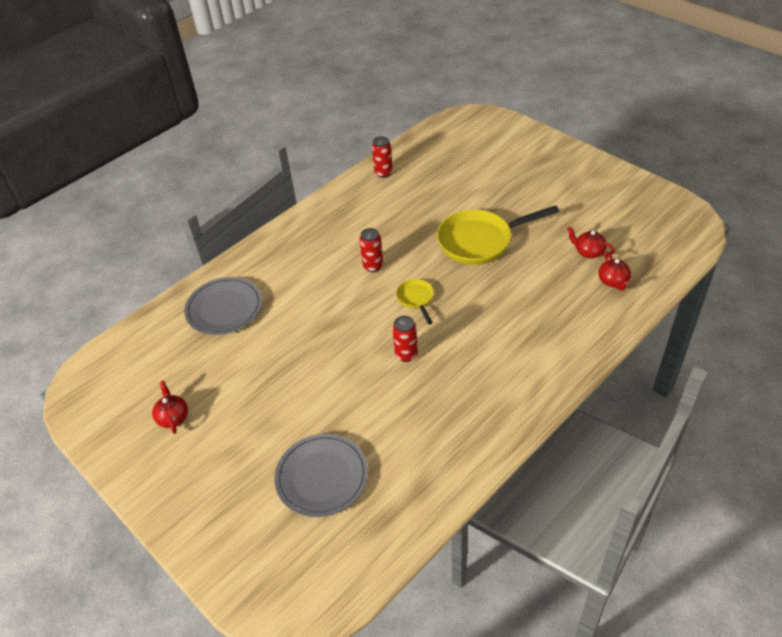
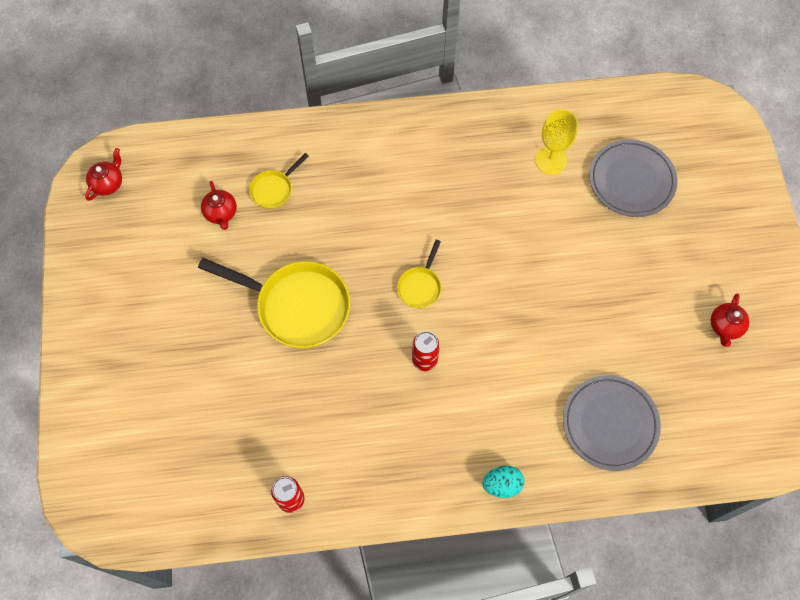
camera: 145 degrees left, 20 degrees up
(271, 243) = (502, 484): none -> turquoise egg
(403, 445) = (551, 160): none -> yellow goblet
(406, 355) = (480, 235): red can -> none
(576, 286) = (274, 189): none -> yellow pan
(613, 281) = (240, 169): red teapot -> red teapot (108, 183)

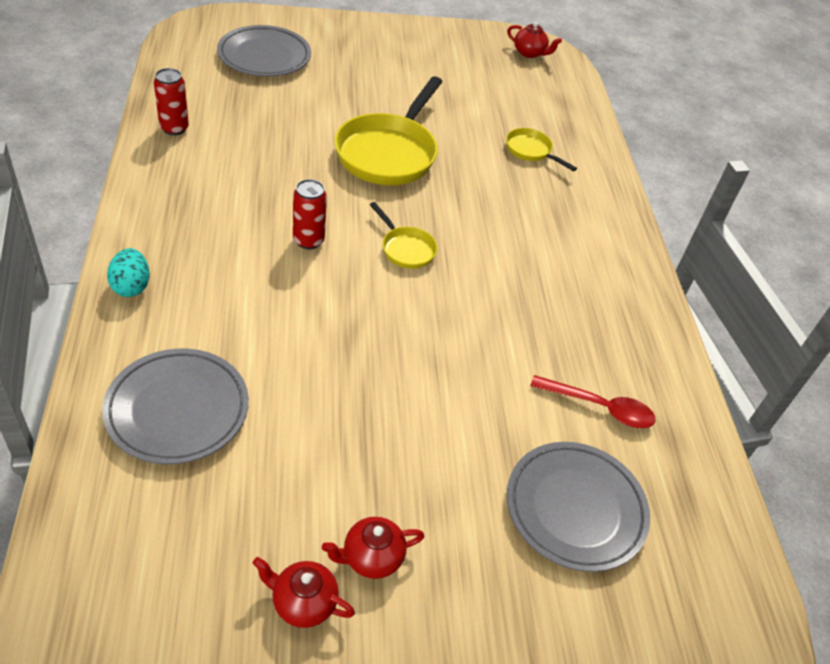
camera: 85 degrees right, 20 degrees down
(151, 437) = (264, 56): none -> grey plate
(221, 213) = (500, 114): red teapot -> red teapot (371, 557)
(420, 286) = (405, 249): yellow pan -> yellow pan turned 150 degrees counterclockwise
(551, 160) = (600, 407): yellow goblet -> red spoon

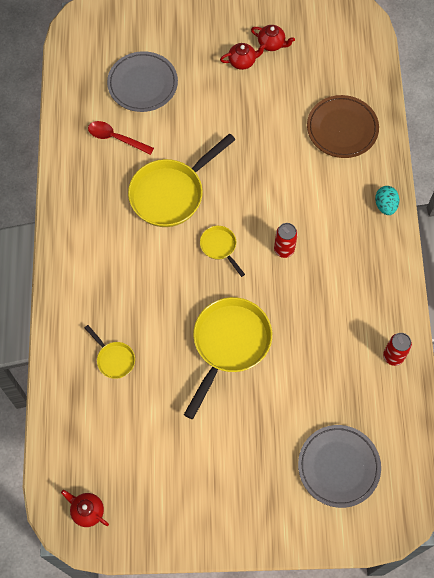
camera: 170 degrees left, 20 degrees up
(177, 410) = (342, 129): grey plate -> brown plate
(488, 320) = (171, 193): none -> yellow pan

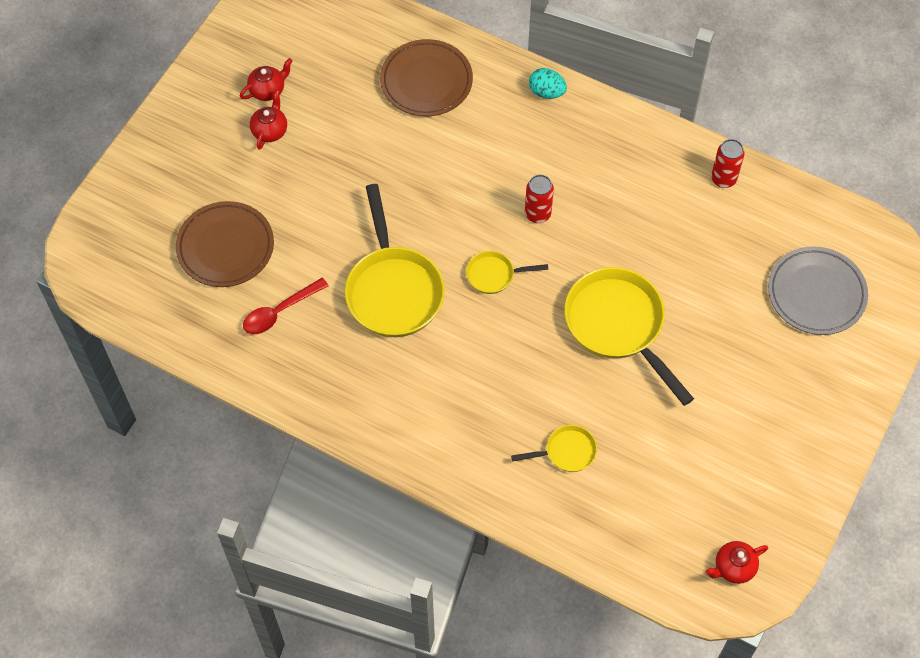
camera: 60 degrees left, 5 degrees down
(142, 84) = (225, 247): grey plate -> brown plate

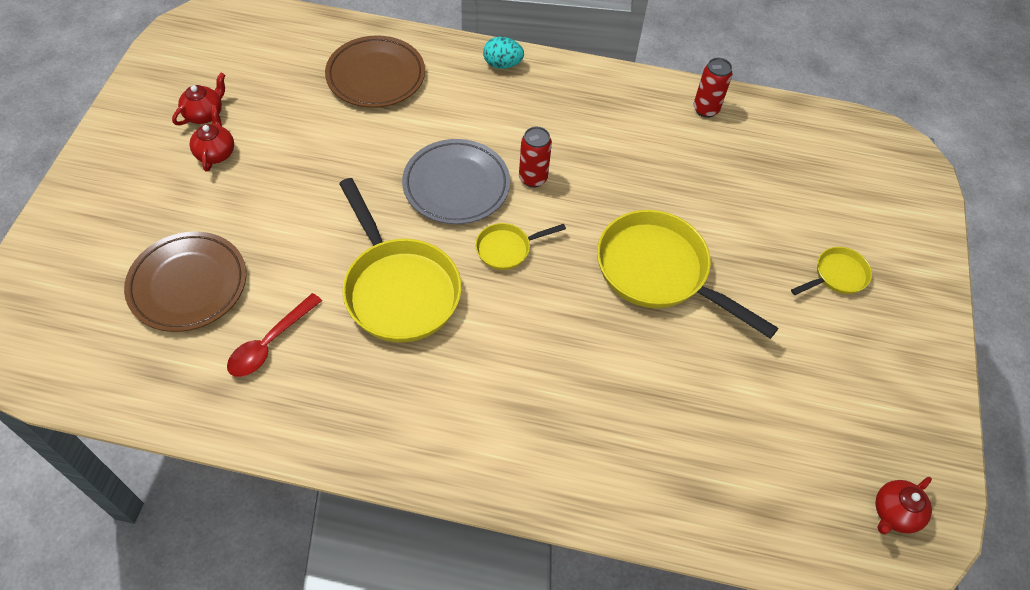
camera: 20 degrees left, 5 degrees down
(566, 452) = (655, 425): yellow pan -> yellow pan (837, 276)
(816, 293) = (842, 196): grey plate -> grey plate (456, 185)

